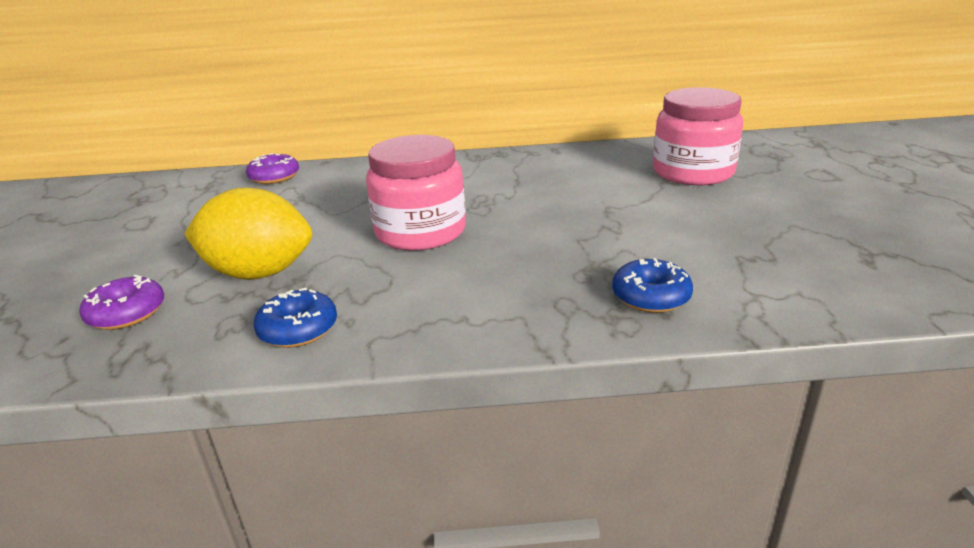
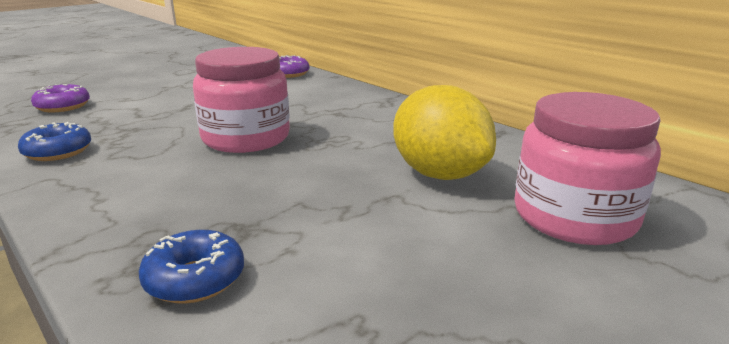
camera: 50 degrees right, 5 degrees down
(259, 273) = (136, 116): yellow lemon -> yellow lemon (439, 174)

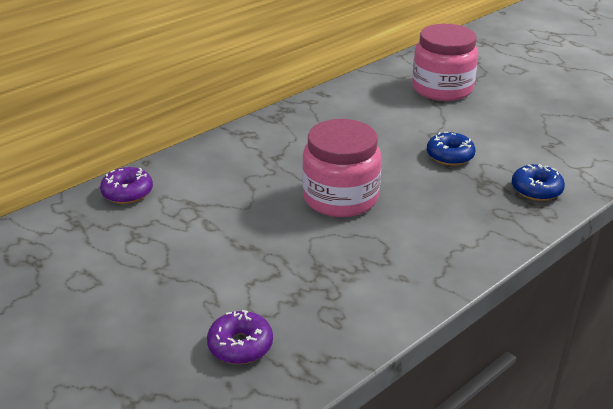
camera: 90 degrees left, 10 degrees up
(58, 152) = (382, 297): blue donut -> blue donut (450, 156)
(439, 174) = (397, 119): yellow lemon -> none

